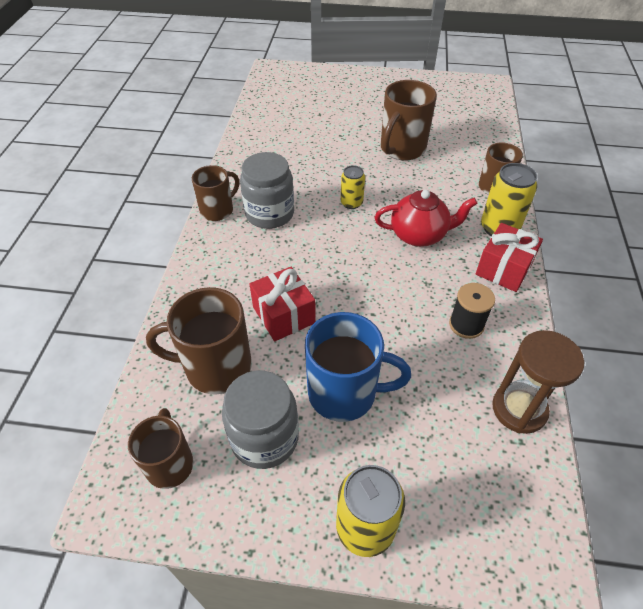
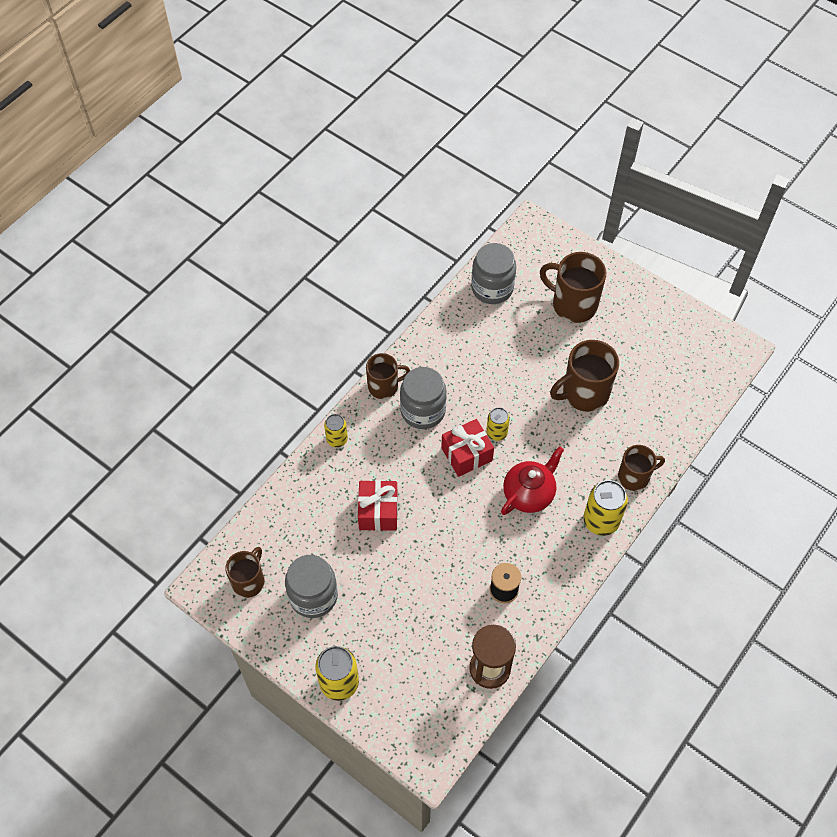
camera: 30 degrees right, 10 degrees up
(196, 270) = (337, 439): none -> yellow can
(216, 367) = (309, 529): brown mug -> brown mug (573, 304)
(269, 113) = (492, 288): none -> grey jar
(344, 393) = (382, 594): blue mug -> none
(419, 235) = (529, 494): red teapot -> red teapot turned 75 degrees counterclockwise
(504, 269) = (572, 560): red gift -> red gift (466, 454)

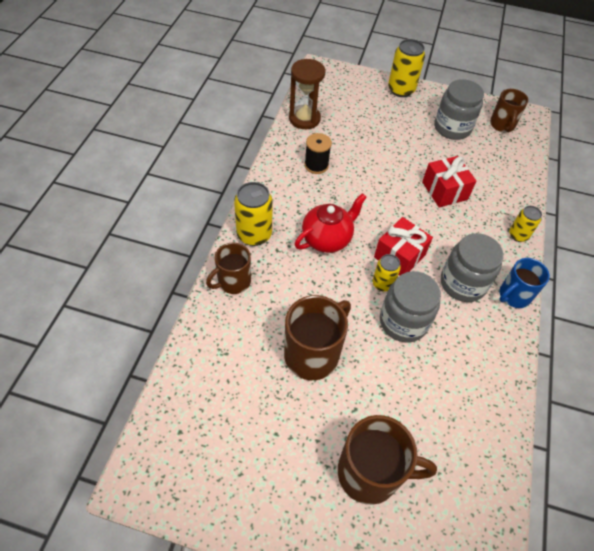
camera: 155 degrees right, 5 degrees down
(384, 386) = (513, 296): brown mug -> blue mug
(492, 288) = (478, 460): grey jar -> grey jar (403, 321)
(529, 494) = (327, 239): red teapot -> red teapot turned 150 degrees counterclockwise

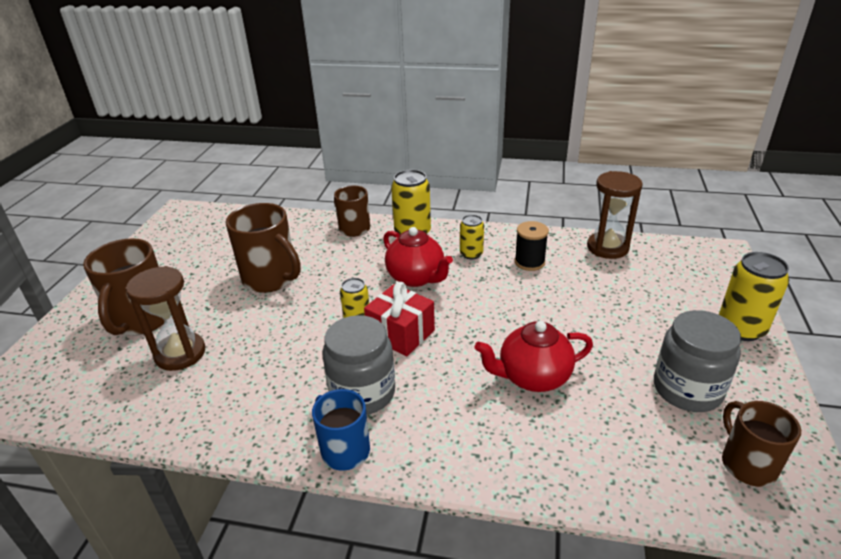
camera: 90 degrees right, 20 degrees down
(403, 321) = (305, 338): grey jar -> none
(421, 422) = (180, 353): none -> brown hourglass
(444, 191) = (532, 377): red gift -> red teapot
(502, 125) = (747, 464): brown mug -> brown mug turned 75 degrees clockwise
(518, 235) = (465, 466): yellow can -> yellow can (471, 254)

